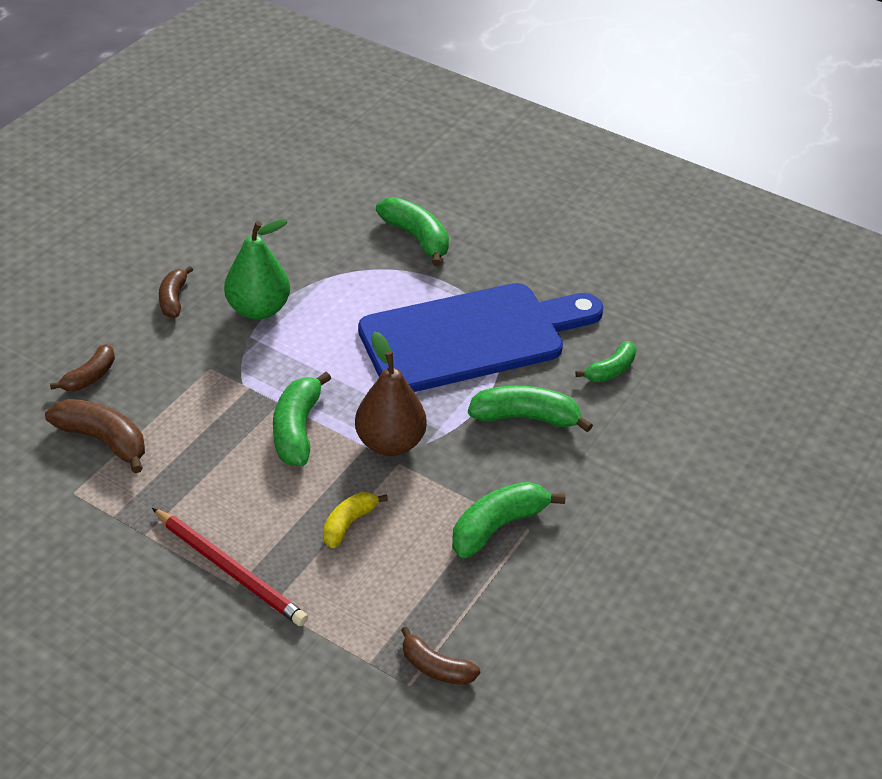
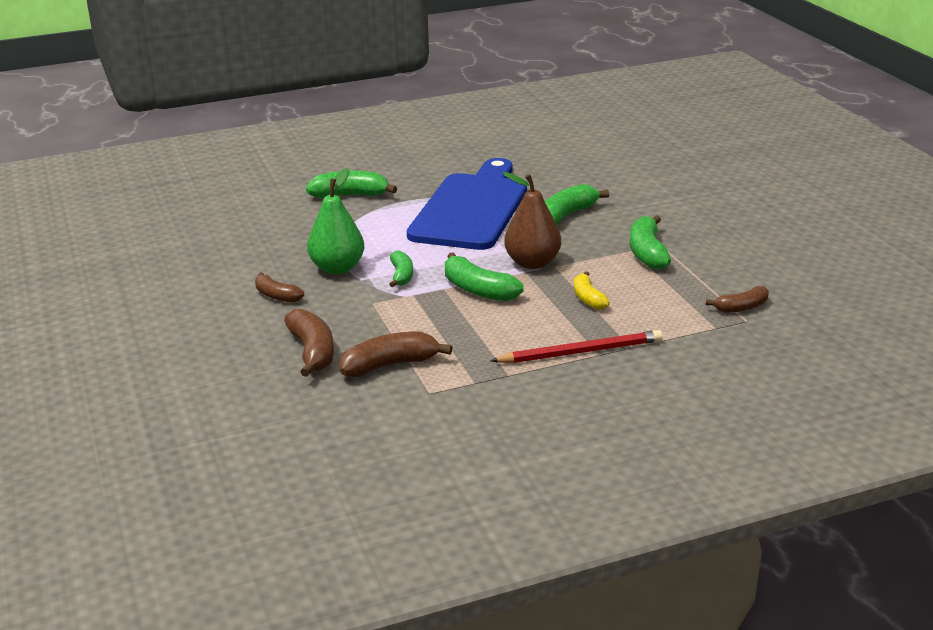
camera: 50 degrees left, 15 degrees down
(90, 376) = (312, 352): brown banana -> brown banana, size x1.56
(610, 370) = (559, 179): green banana -> green banana (401, 275)

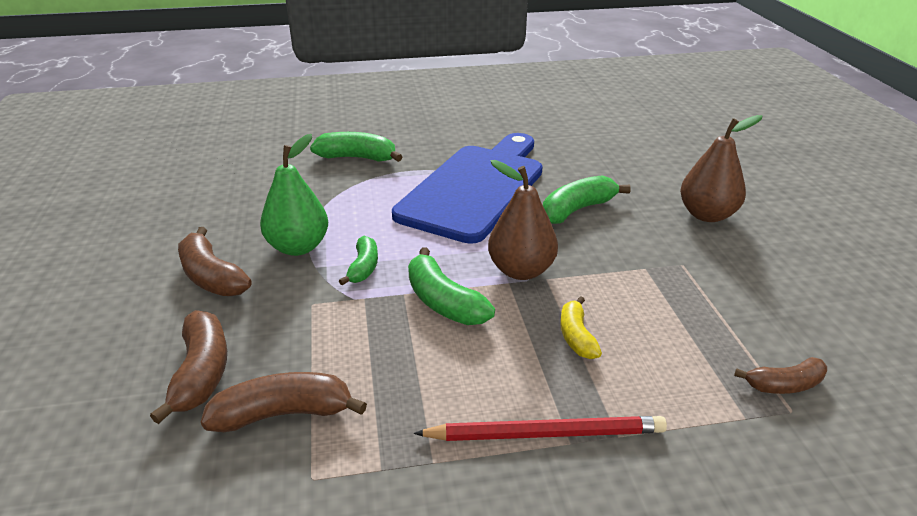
camera: 10 degrees right, 5 degrees up
(277, 296) = (212, 277): brown banana -> brown banana, size x1.56
(647, 253) = (664, 274): green banana -> none
(676, 208) = (707, 215): none -> brown pear

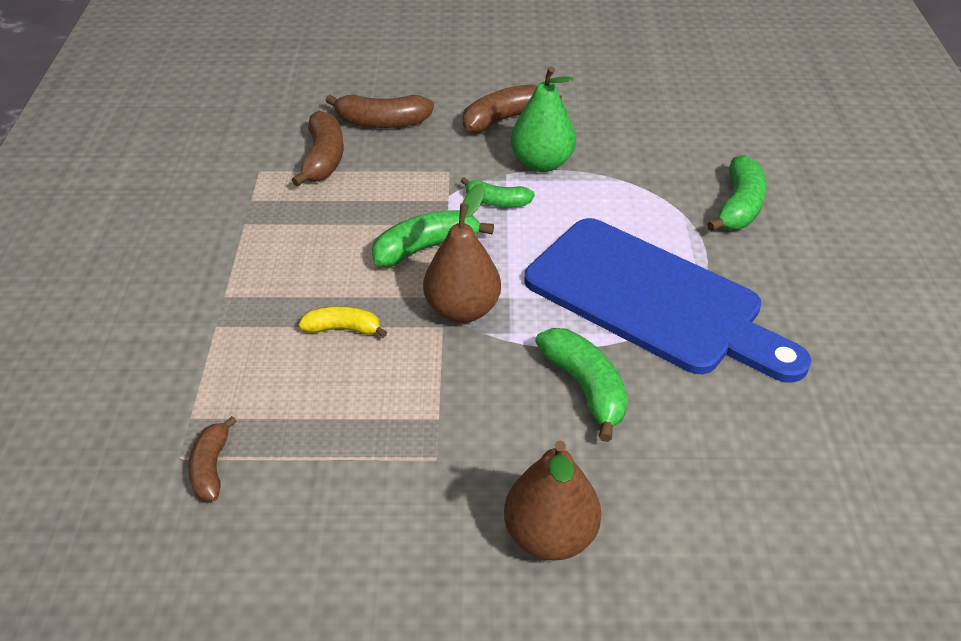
camera: 100 degrees right, 10 degrees up
(545, 433) = (239, 284): red pencil -> none

